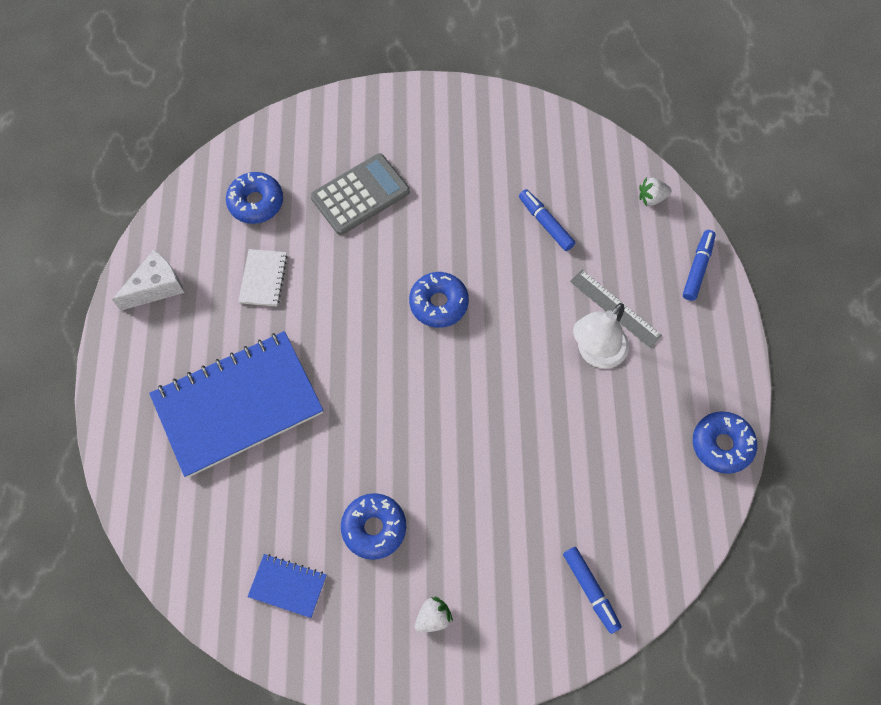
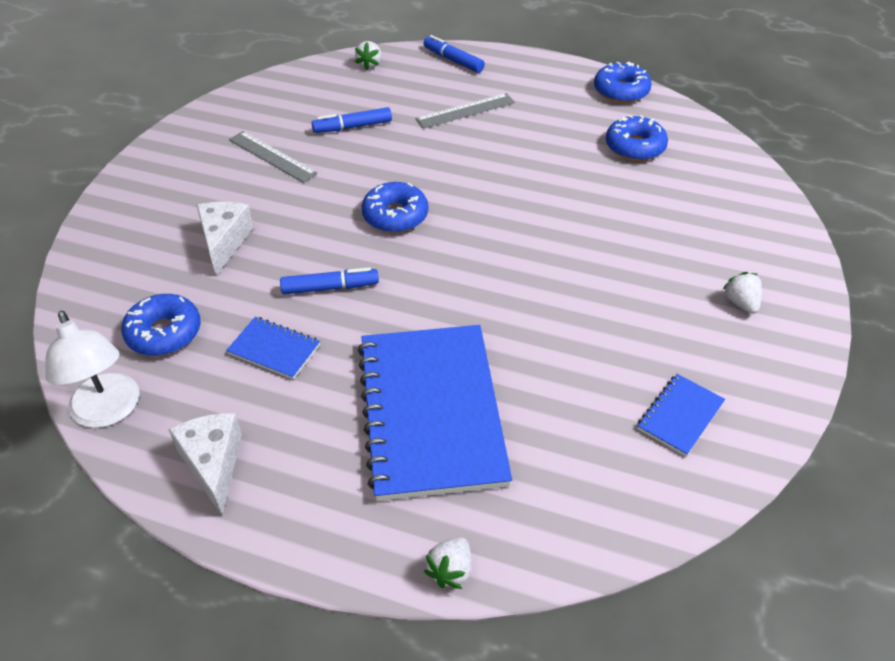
camera: 70 degrees left, 20 degrees down
(115, 460) = (450, 570): none -> white strawberry
(263, 278) = (274, 349): white notebook -> blue notebook
(360, 195) = (224, 241): grey calculator -> white cheese
(374, 528) = (631, 325): blue donut -> blue donut (635, 147)
(477, 180) = (272, 156): none -> grey ruler
(590, 590) = (734, 193): blue marker -> blue marker (330, 287)
(595, 353) = (504, 132): white lamp -> white lamp (108, 412)

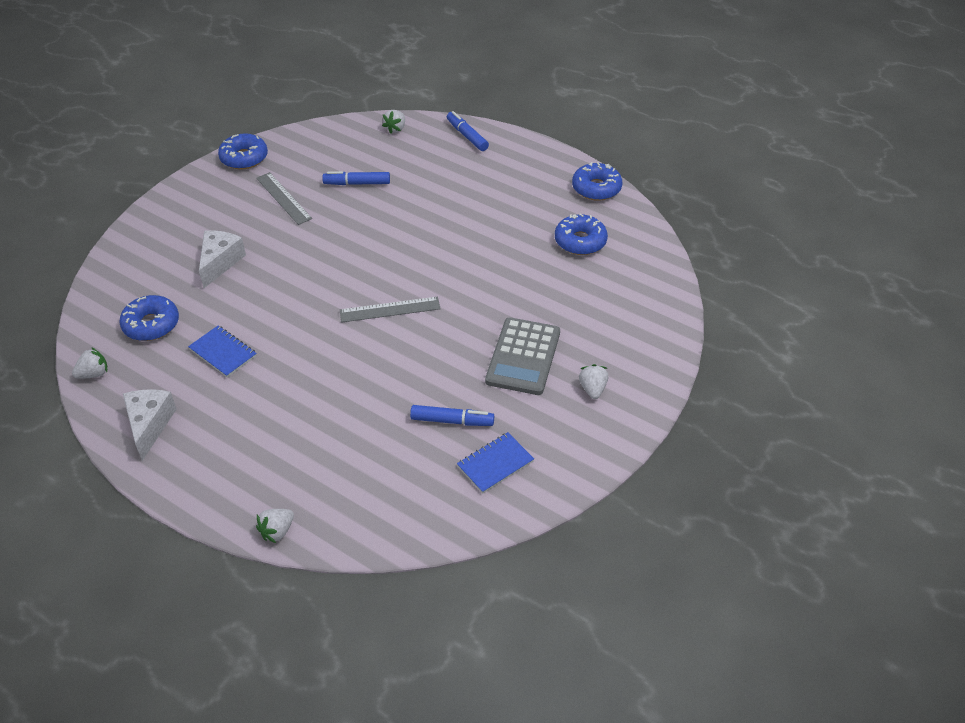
camera: 15 degrees right, 0 degrees up
(108, 412) = (94, 374): white lamp -> white strawberry
(330, 287) = (282, 314): blue marker -> blue marker (452, 421)
(395, 215) = (356, 265): blue donut -> blue donut (244, 158)
(431, 412) = (314, 422): blue notebook -> none
(465, 111) = (455, 184): grey ruler -> grey ruler (390, 309)
(642, 282) = (523, 357): none -> grey calculator

